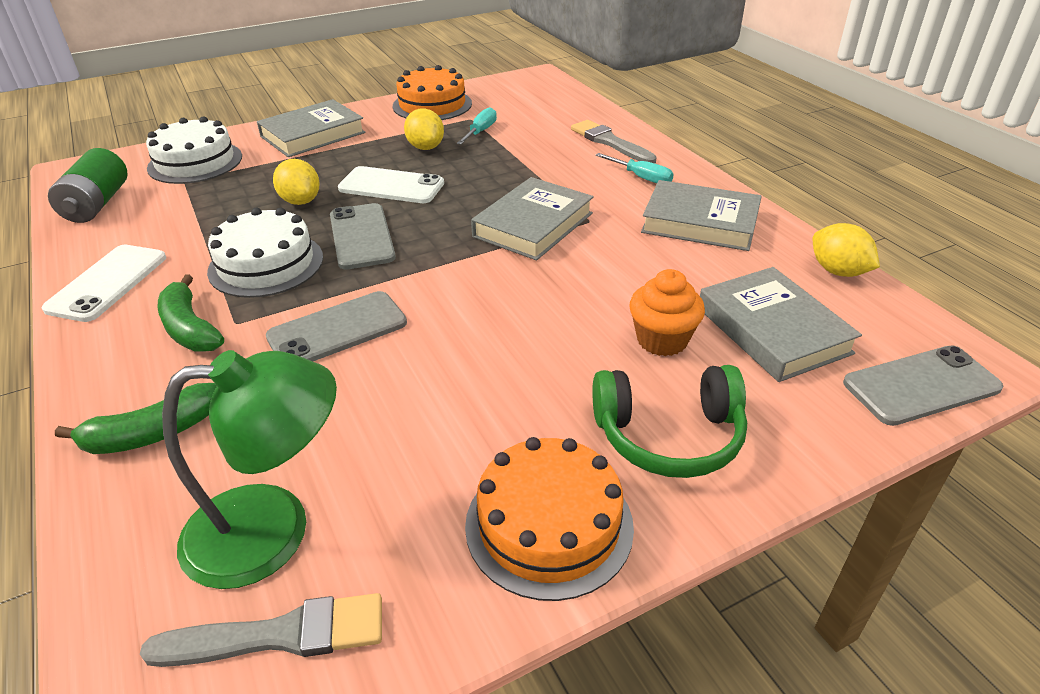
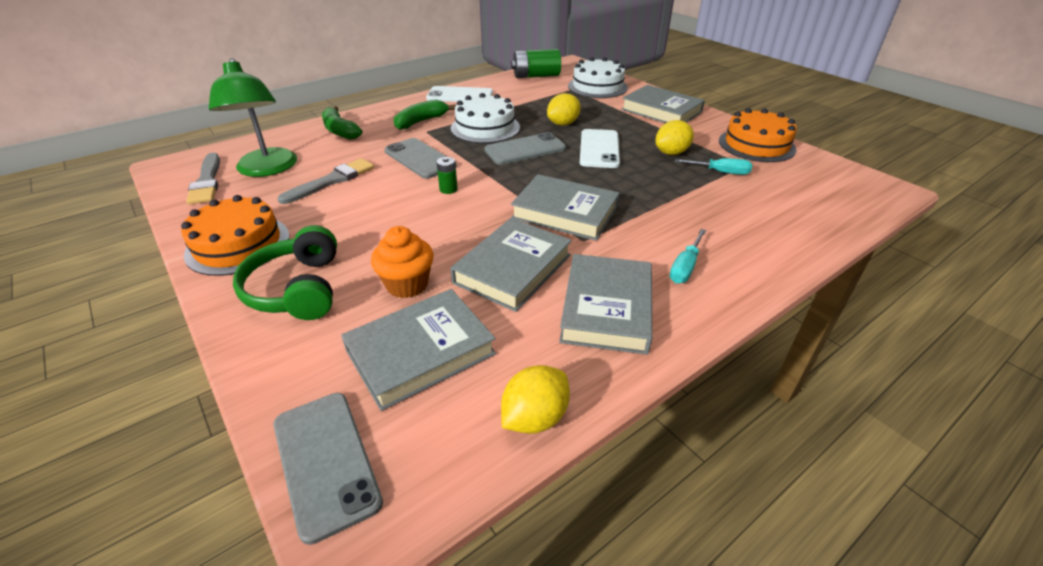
camera: 80 degrees right, 0 degrees up
(447, 304) = (448, 189): none -> green battery
(610, 142) = (755, 244): grey brush -> grey brush (332, 181)
(637, 266) = (513, 269): none -> grey book

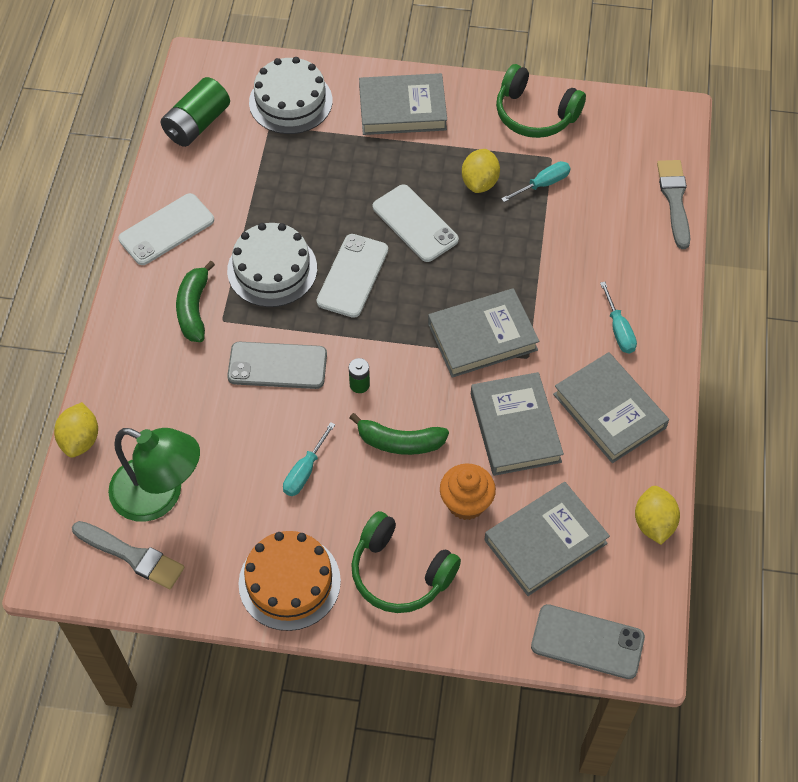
camera: 45 degrees left, 20 degrees up
(332, 181) = (245, 458): grey brush -> grey brush (674, 200)
(340, 131) = (134, 389): green banana -> green banana (399, 442)
(348, 204) = (305, 471): none -> turquoise screwdriver
(420, 352) = (545, 541): grey book -> grey book turned 45 degrees clockwise
(525, 149) = (352, 276): grey phone -> white phone
(563, 124) = (337, 204): yellow lemon -> yellow lemon (80, 440)
(756, 145) = (535, 114): orange cake -> green headphones

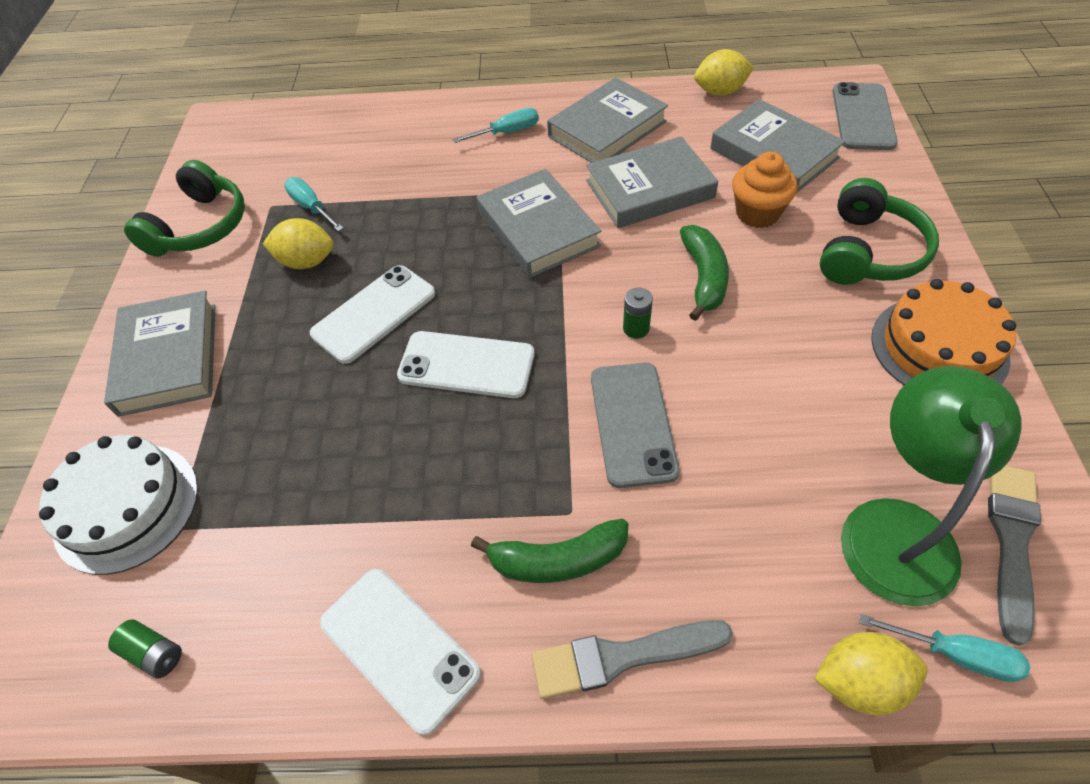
camera: 95 degrees left, 5 degrees down
(197, 124) = (154, 653): green battery -> green battery, size x0.49
(272, 269) = (466, 464): white cake -> none
(305, 471) = (781, 361): turquoise screwdriver -> turquoise screwdriver (955, 654)
(674, 200) = (336, 112): grey brush -> grey brush (622, 657)

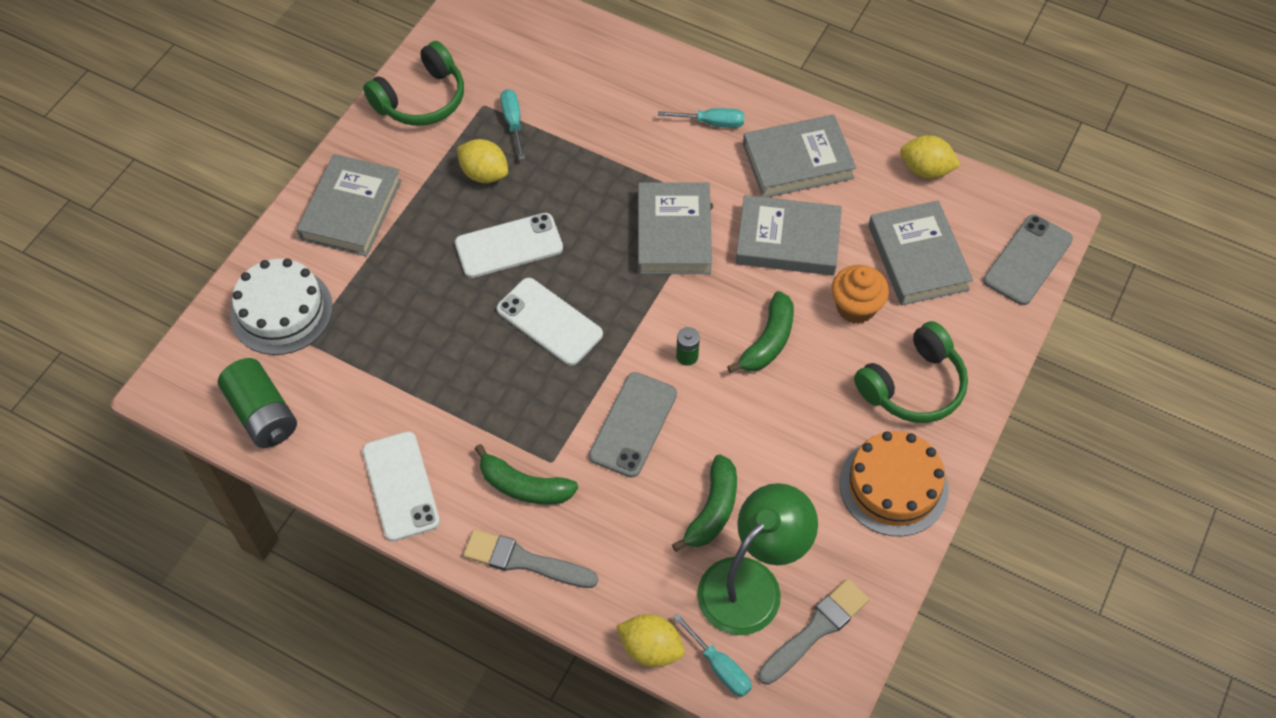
camera: 25 degrees right, 5 degrees up
(154, 653) = (262, 414): green battery -> green battery, size x2.04
(789, 469) = (712, 510): none -> green banana

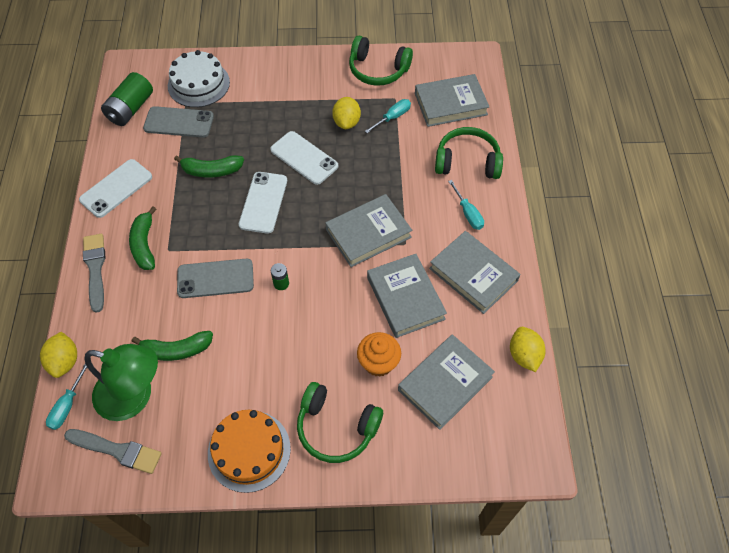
camera: 60 degrees right, 0 degrees up
(351, 210) = (281, 79): grey book -> grey book (450, 104)
(638, 85) = (467, 162): none -> green headphones
(768, 341) = (319, 323): green banana -> green banana (211, 171)
(1027, 260) = (493, 459): grey phone -> grey phone (179, 122)

